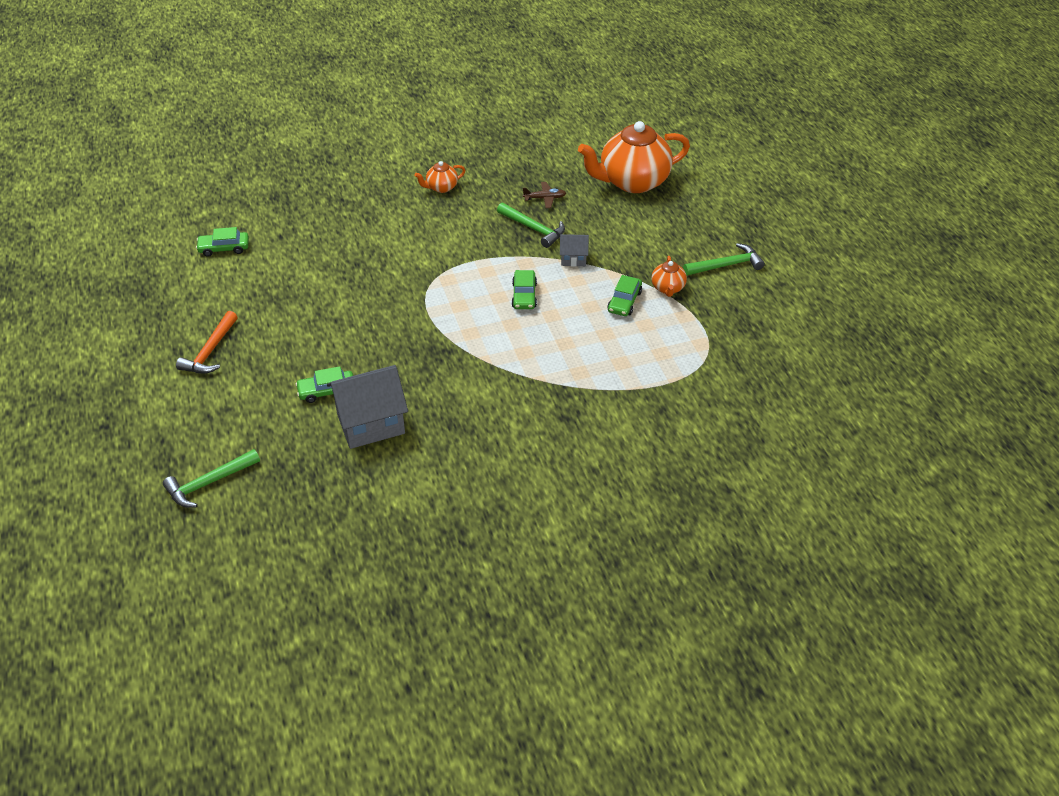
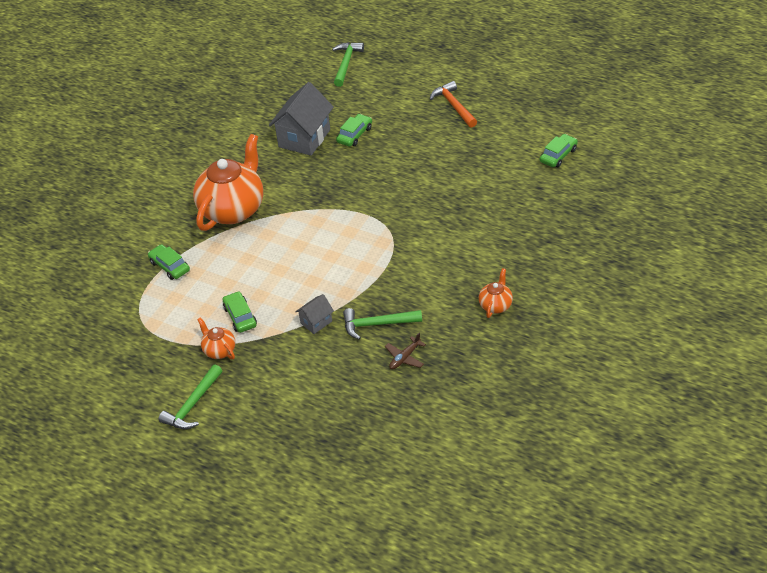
camera: 140 degrees right, 0 degrees up
(524, 295) = (316, 270): green car -> green car (170, 266)
(632, 182) = (355, 431): orange teapot -> orange teapot (233, 209)

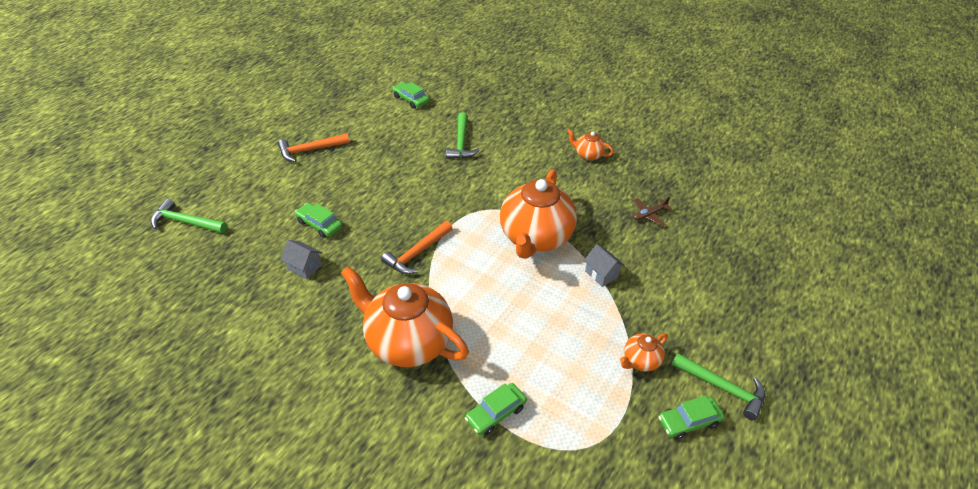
camera: 90 degrees left, 0 degrees up
(240, 316) = (589, 339): green car -> green car (688, 421)
(304, 138) = (304, 267): grey house -> grey house, size x0.50
(328, 199) = (417, 253): none -> orange hammer
(358, 273) = (535, 237): none -> orange teapot
(377, 324) = (607, 229): green hammer -> green hammer (461, 143)
(405, 358) = (649, 215): brown plane -> brown plane turned 105 degrees clockwise

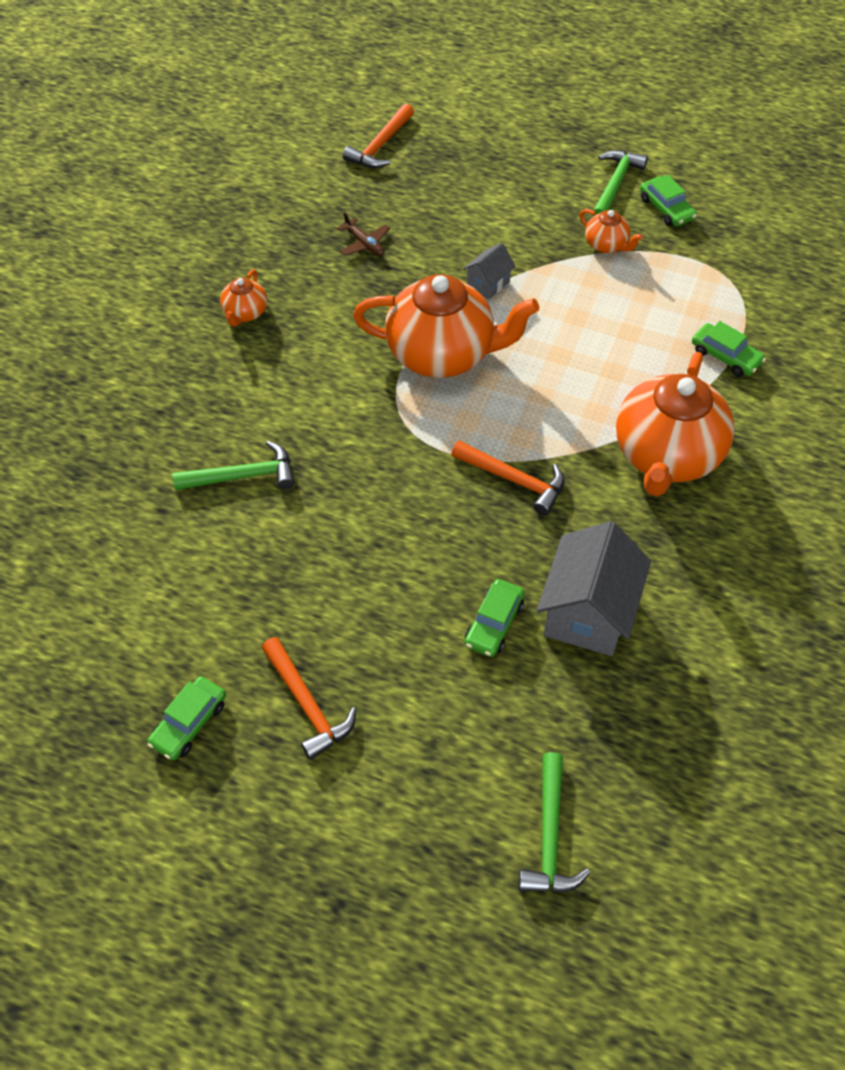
camera: 100 degrees left, 10 degrees up
(304, 267) = (587, 613): grey house -> grey house, size x2.01
(411, 99) = (119, 581): green car -> green car (189, 723)
(762, 238) = (380, 146): none -> orange hammer

